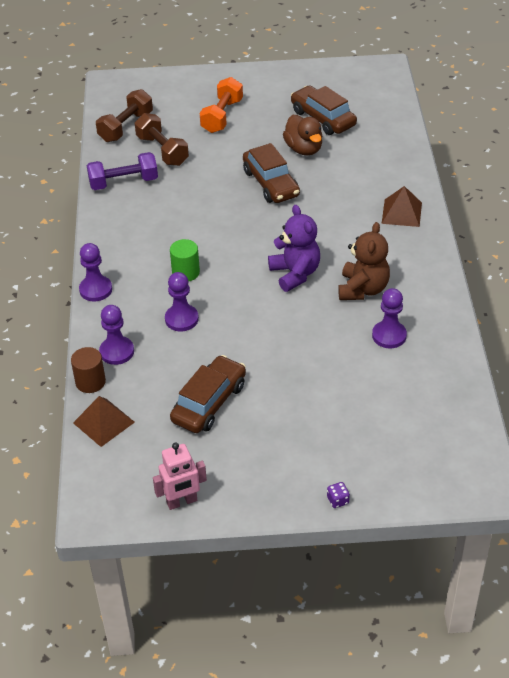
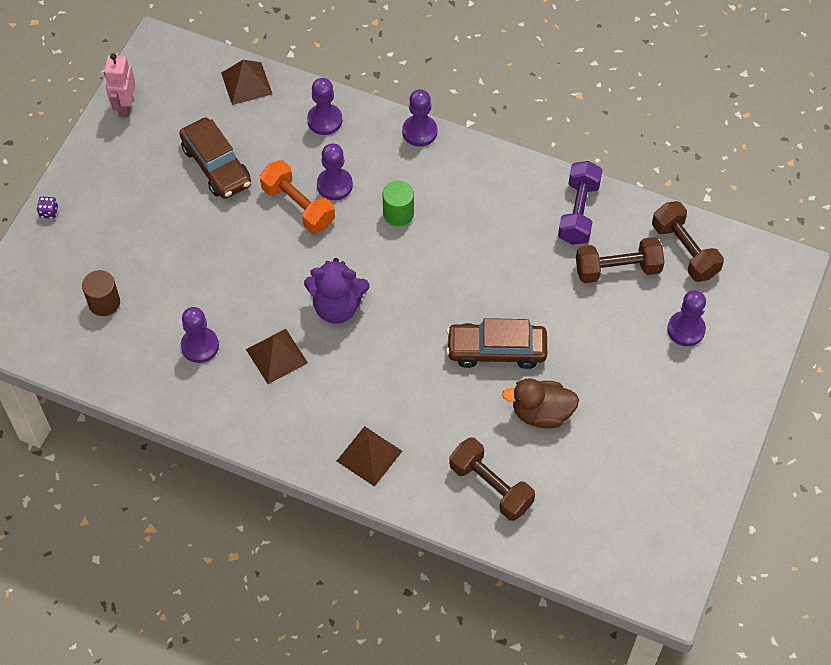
camera: 115 degrees right, 15 degrees up
(90, 382) = (300, 89): brown cylinder -> brown cylinder (104, 302)
(191, 109) = (686, 329): none -> purple pawn
(222, 116) = (654, 356): orange dumbbell -> orange dumbbell (298, 206)
(323, 118) = (592, 464): brown car -> none
(363, 289) = (276, 356): brown teddy bear -> brown pyramid
(375, 153) = (491, 486): none -> brown dumbbell

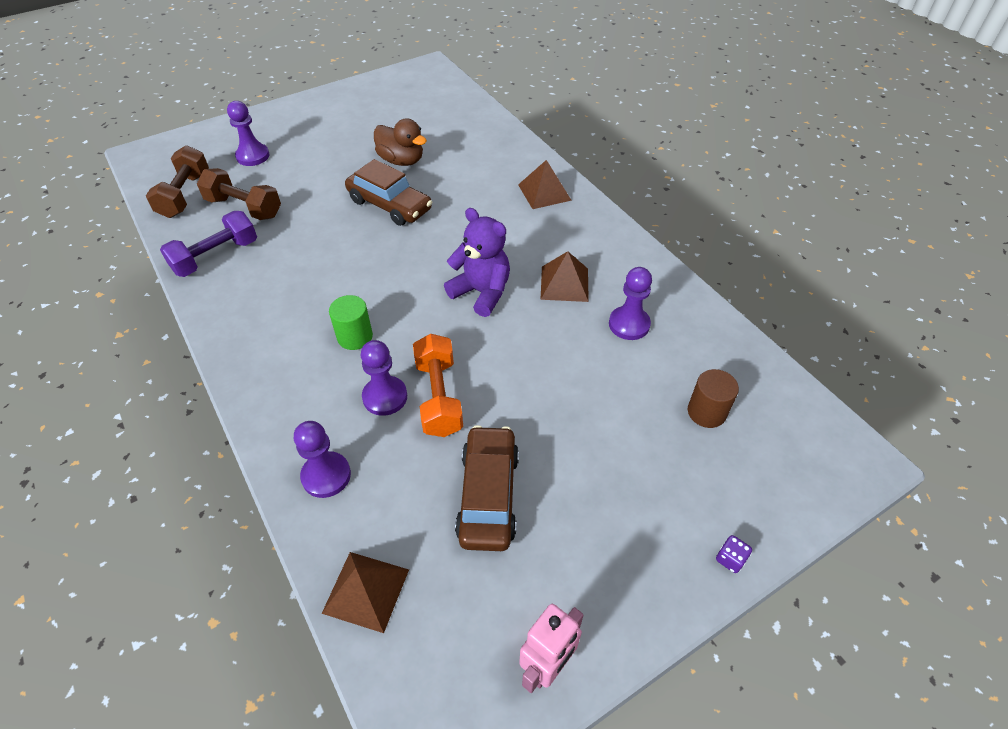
camera: 145 degrees left, 10 degrees down
(419, 132) = (251, 401): purple pawn -> none
(491, 486) = (476, 144): brown dumbbell -> none

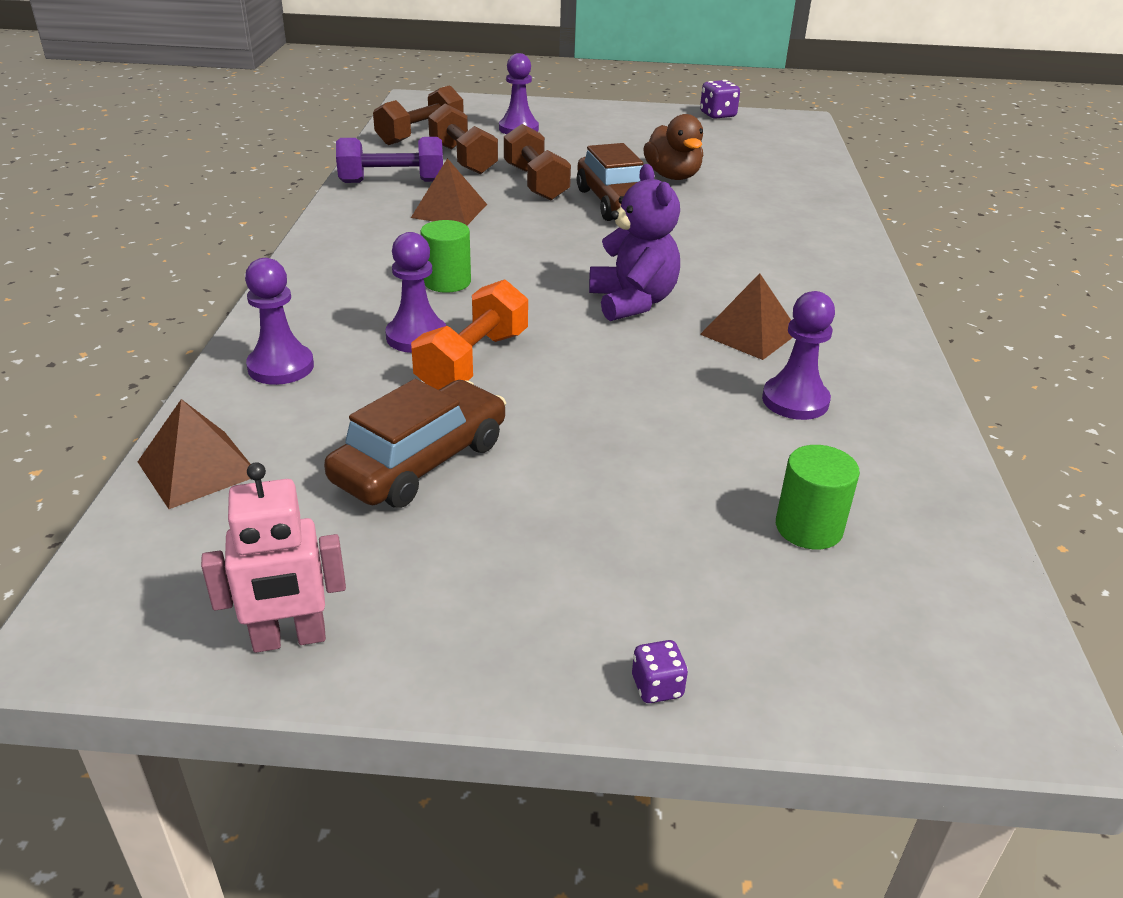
camera: 35 degrees right, 15 degrees down
(319, 209) = (536, 183): none -> brown dumbbell
(375, 83) = (717, 115): none -> purple dice
(544, 192) = (821, 252): brown pyramid -> brown pyramid (449, 211)
(706, 412) = (808, 528): brown cylinder -> green cylinder

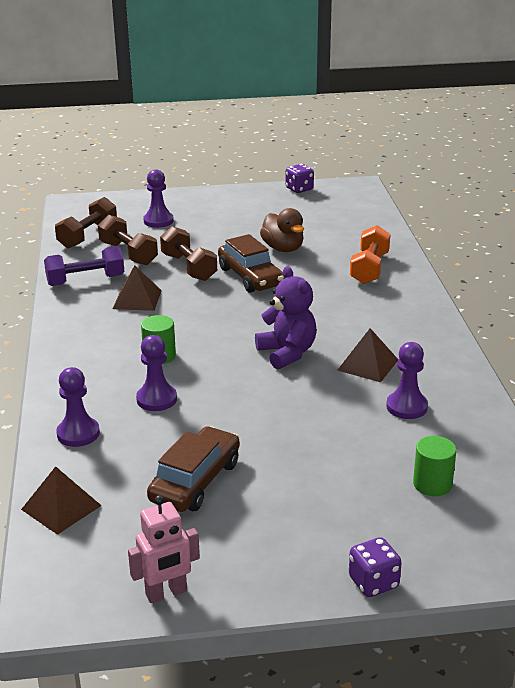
camera: 10 degrees left, 5 degrees down
(473, 361) = (200, 411): orange dumbbell -> orange dumbbell (369, 268)
(657, 687) = (373, 582): purple dice -> purple dice, size x1.68

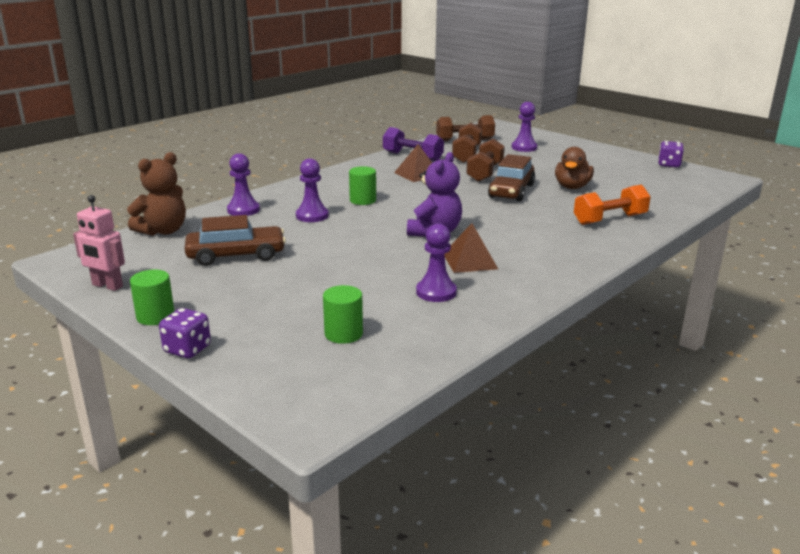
camera: 50 degrees right, 5 degrees down
(61, 507) = (163, 231): brown pyramid -> brown teddy bear
(281, 581) = (155, 316): none -> green cylinder

